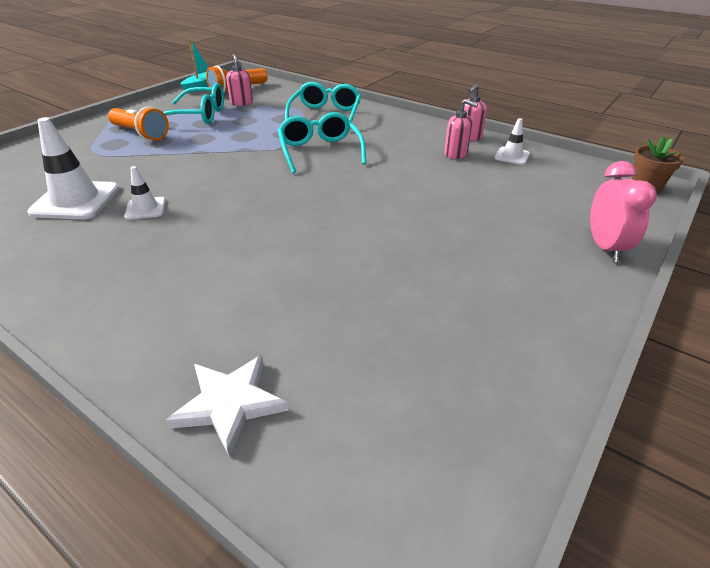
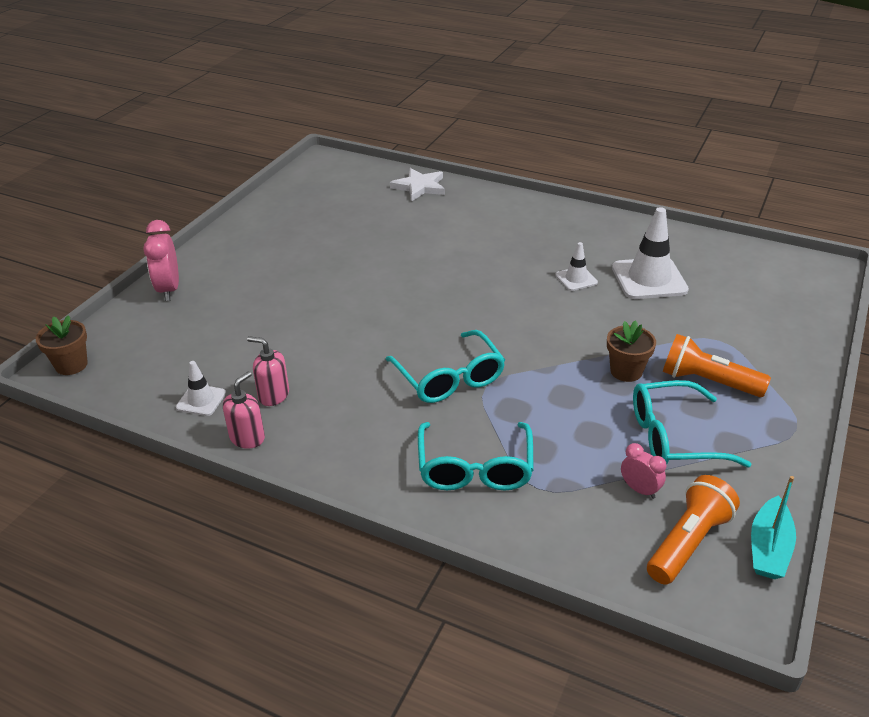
camera: 170 degrees right, 0 degrees up
(188, 143) = (626, 371): none -> brown flower pot
(241, 103) = (639, 490): pink soap dispenser -> pink clock

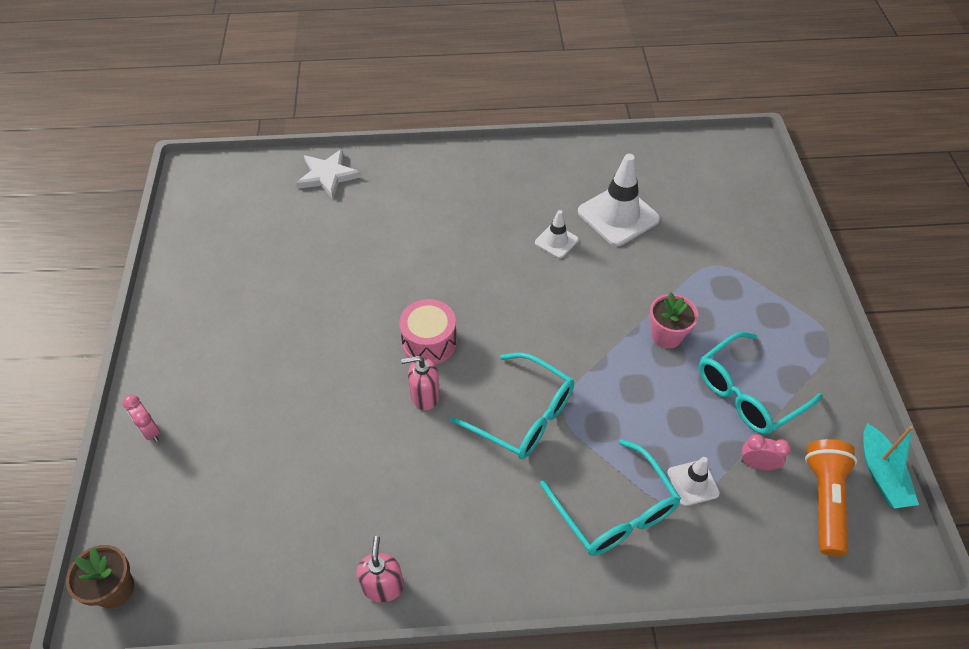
camera: 30 degrees left, 15 degrees up
(169, 289) = (150, 431): pink clock -> pink clock, size x0.59
(201, 400) = (300, 563): white traffic cone -> white traffic cone (692, 483)
(273, 395) = (370, 519): pink soap dispenser -> pink soap dispenser (425, 396)
(412, 307) = (429, 342): none -> pink drum
(626, 371) = (666, 335): brown flower pot -> pink flower pot
(708, 381) = (736, 317): orange flashlight -> none

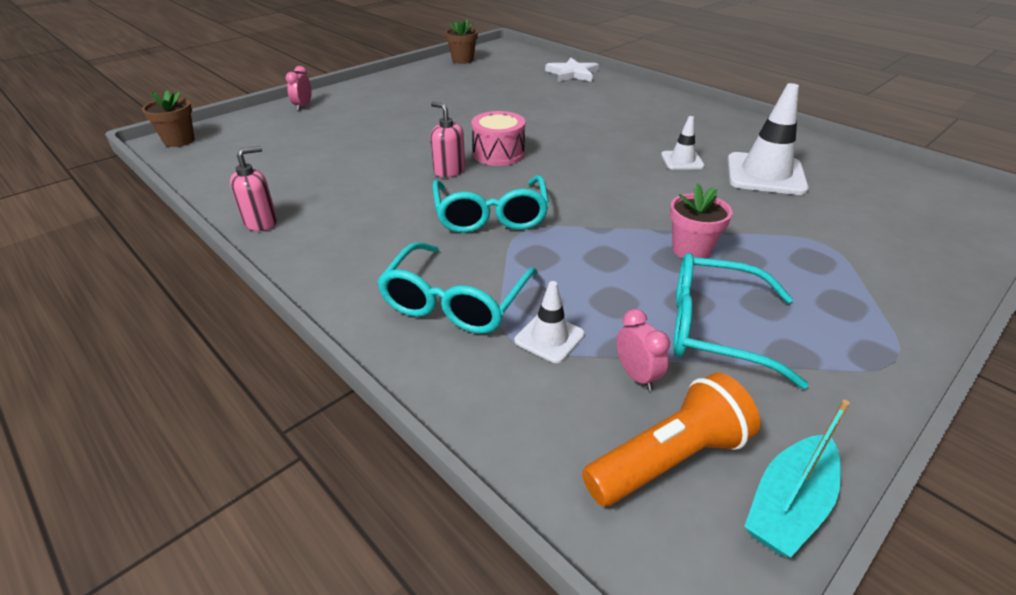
camera: 50 degrees right, 15 degrees down
(190, 227) = (462, 60): none -> brown flower pot

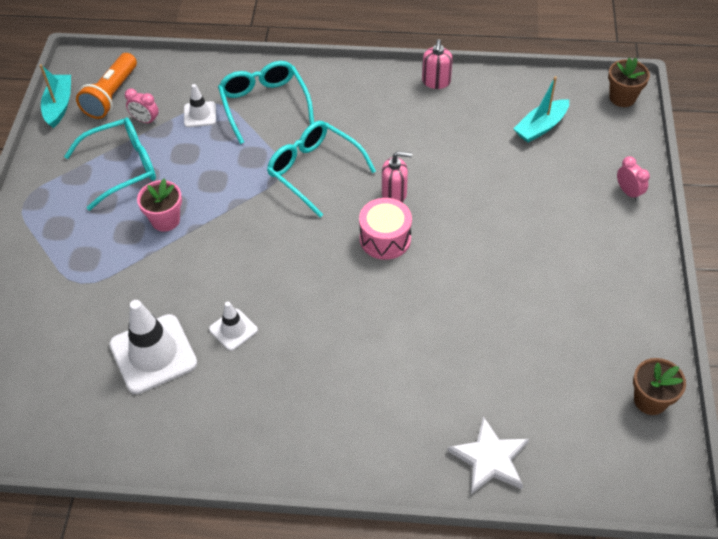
camera: 140 degrees right, 15 degrees up
(267, 153) = (541, 127): none -> turquoise boat

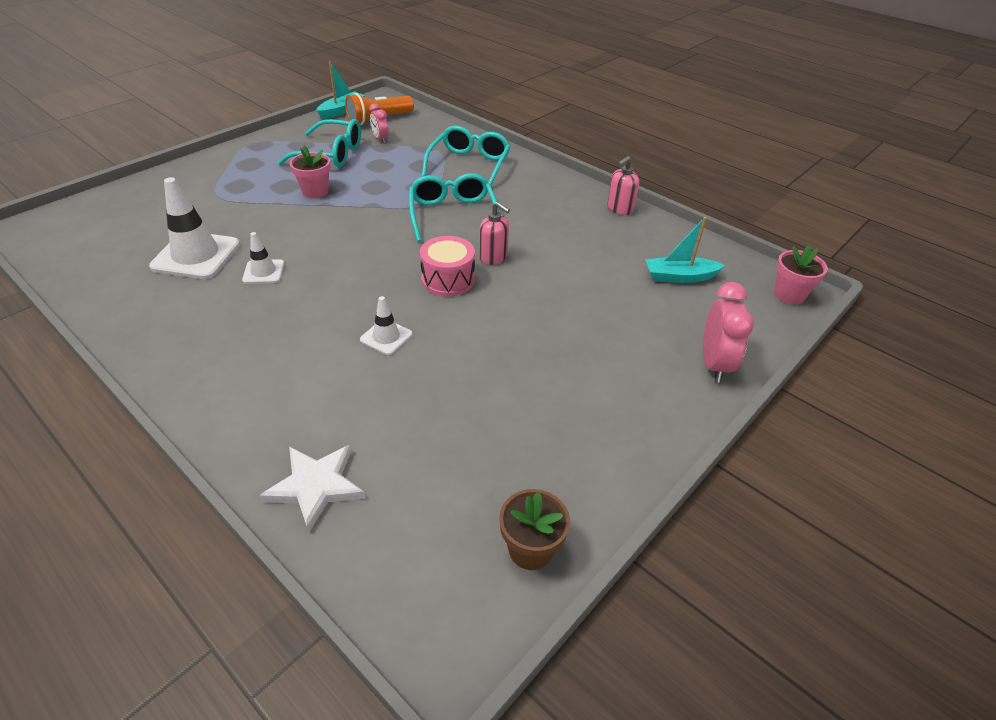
camera: 35 degrees right, 10 degrees down
(200, 114) = (419, 151): white traffic cone -> white traffic cone (386, 337)
(622, 98) = (789, 294): brown flower pot -> pink flower pot
(628, 192) = (714, 364): pink clock -> pink clock, size x1.70

